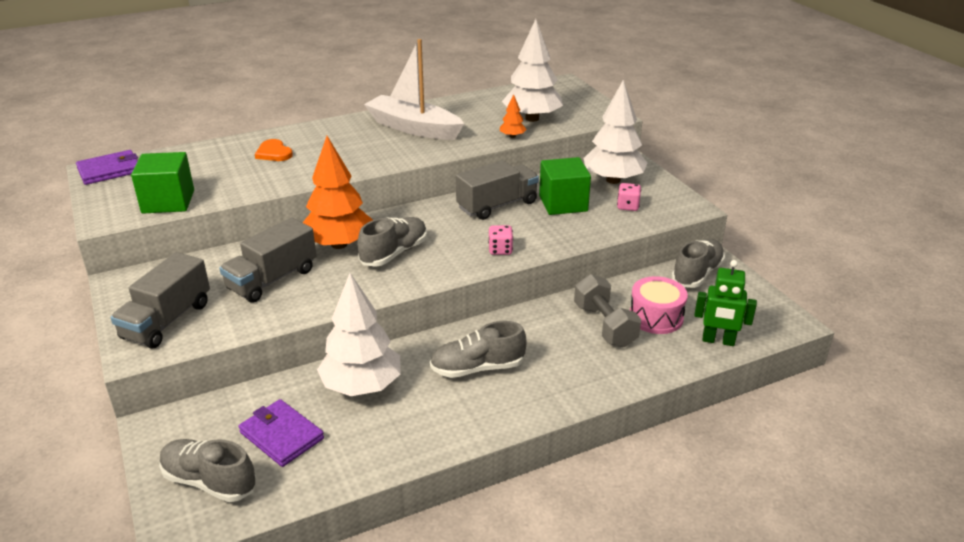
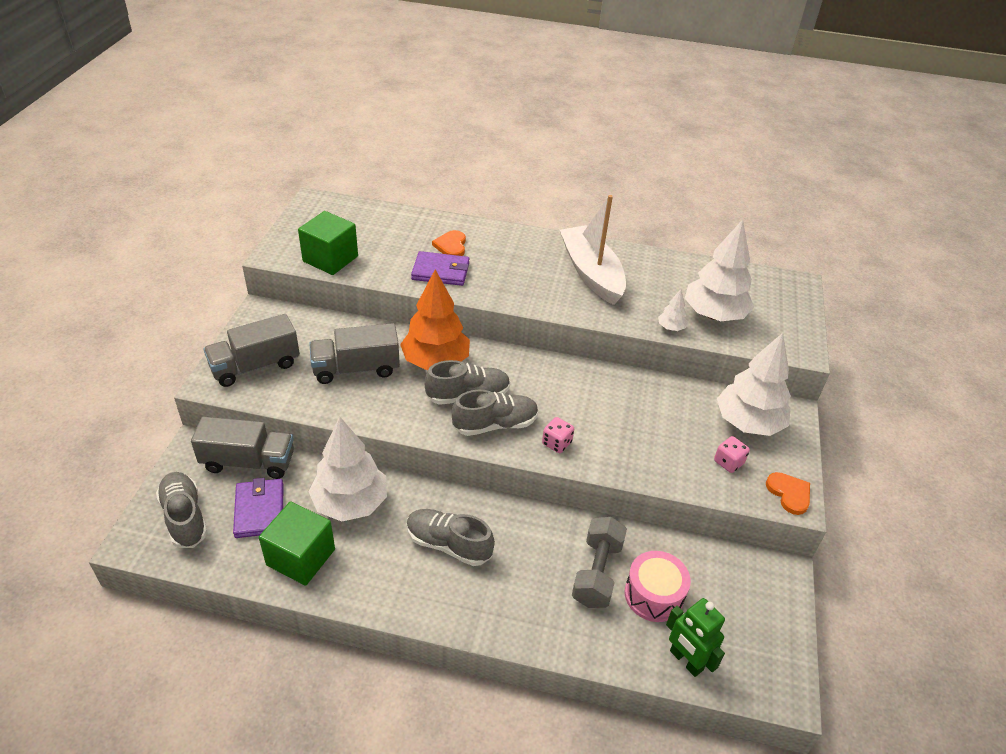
camera: 35 degrees right, 10 degrees up
(109, 170) = (323, 206): purple wallet -> purple wallet (441, 271)
(497, 205) = (605, 392): grey truck -> grey truck (248, 462)
(512, 136) = (671, 327): orange tree -> white tree
(563, 203) = (668, 423): green cube -> green cube (301, 557)
(683, 205) = (789, 493): none -> orange heart
(697, 274) = (747, 574): grey shoe -> grey shoe (495, 424)

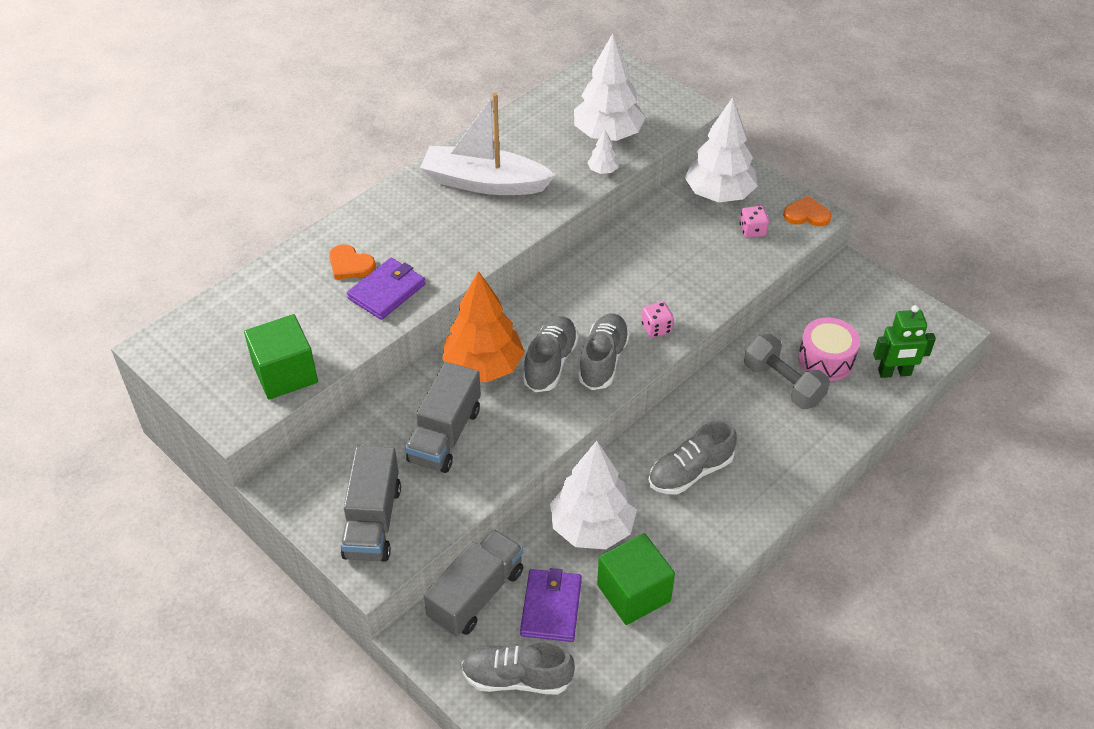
camera: 55 degrees left, 5 degrees up
(259, 510) = (551, 607): purple wallet -> purple wallet turned 75 degrees clockwise

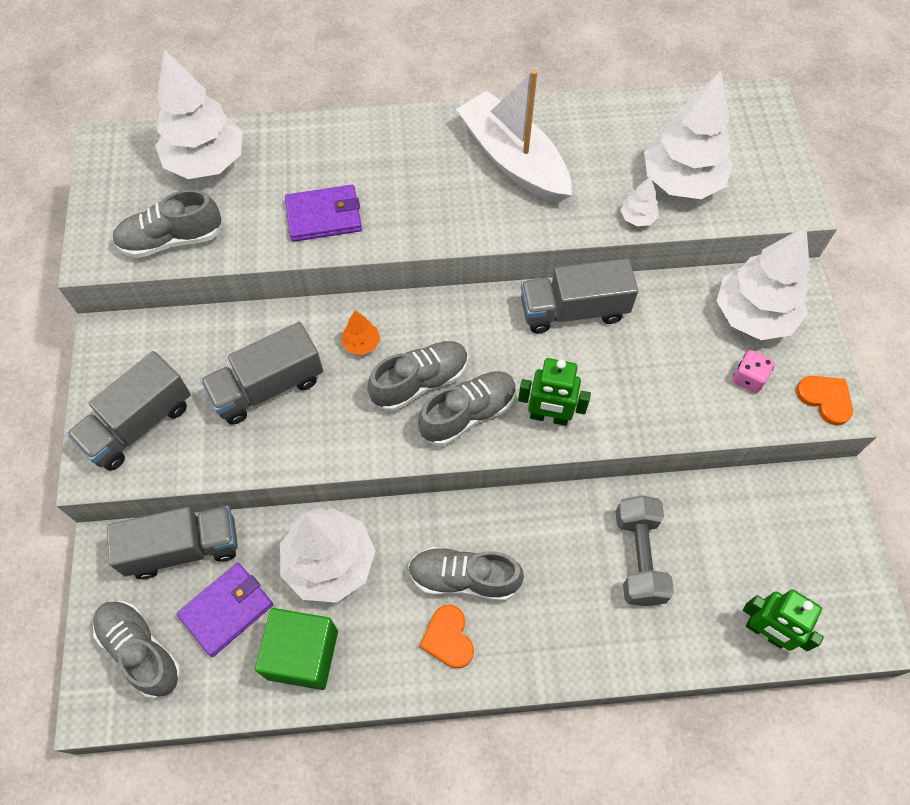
camera: 40 degrees right, 15 degrees up
(254, 310) = (206, 162): none -> white tree
(285, 373) = (172, 240): green cube -> grey shoe
(350, 264) = (320, 169): orange heart -> orange heart (448, 638)
(483, 366) = (361, 343): orange tree -> orange tree, size x0.43
(605, 258) = (573, 310): none -> grey truck
(656, 328) = (549, 417): pink dice -> green robot
(826, 359) = (707, 563): pink drum -> none

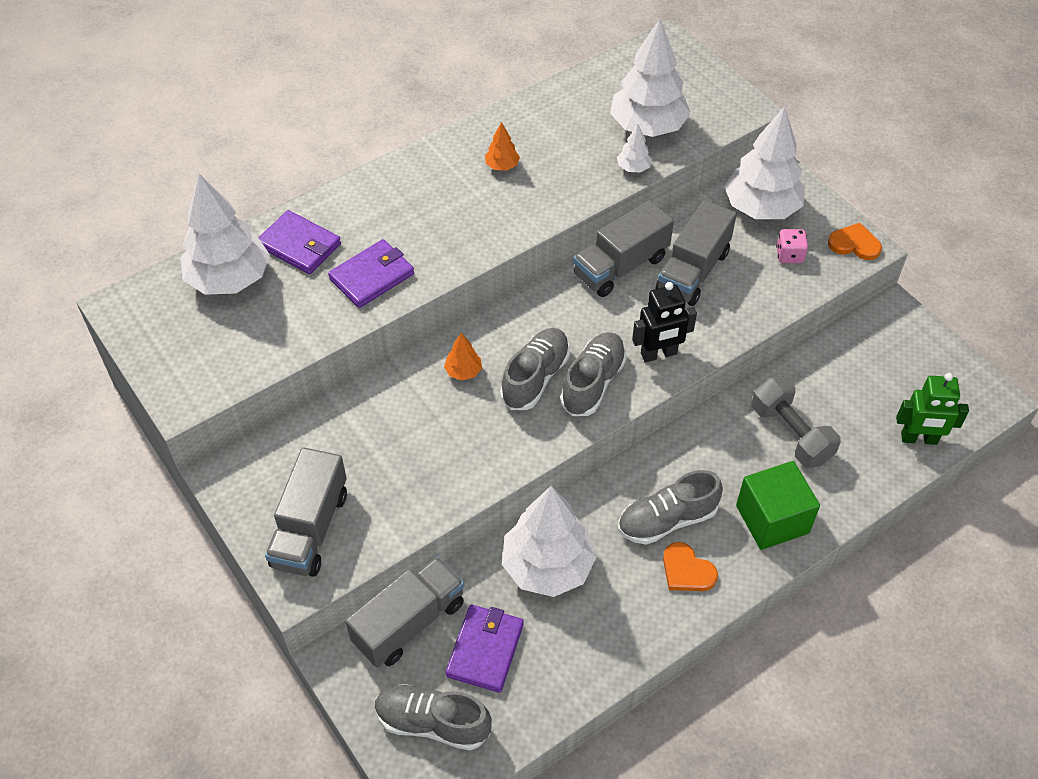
camera: 30 degrees left, 10 degrees down
(172, 240) = (246, 354): grey shoe -> none
(268, 387) = (406, 443): grey truck -> grey truck (693, 271)
(284, 157) = (299, 245): none -> purple wallet
(302, 654) = (576, 648): green cube -> green cube (772, 519)
(513, 160) = (502, 166): white boat -> orange tree
(549, 417) = (659, 354): green robot -> black robot

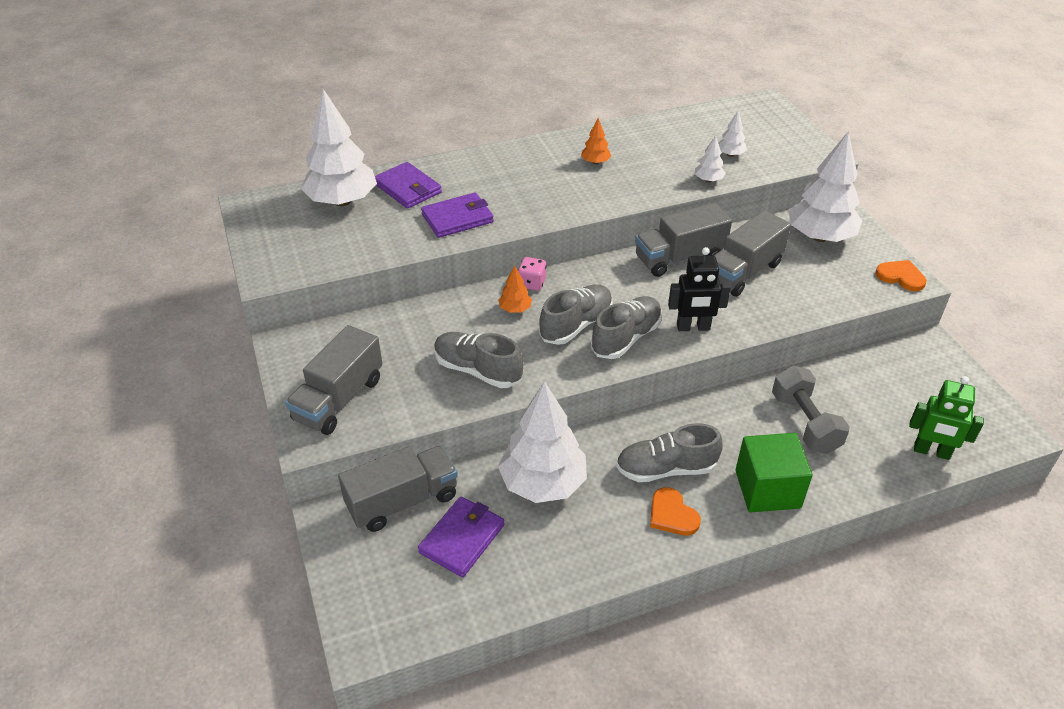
camera: 15 degrees right, 10 degrees down
(432, 723) = (392, 588): grey shoe -> grey shoe (477, 370)
(648, 127) = (730, 154): white tree -> white tree, size x0.43
(789, 255) = (836, 275): pink dice -> pink dice (532, 283)

